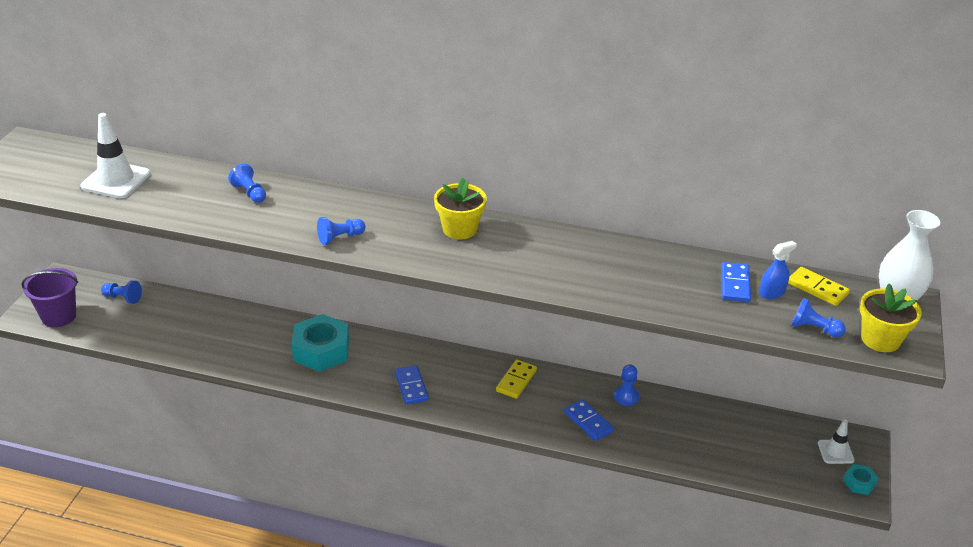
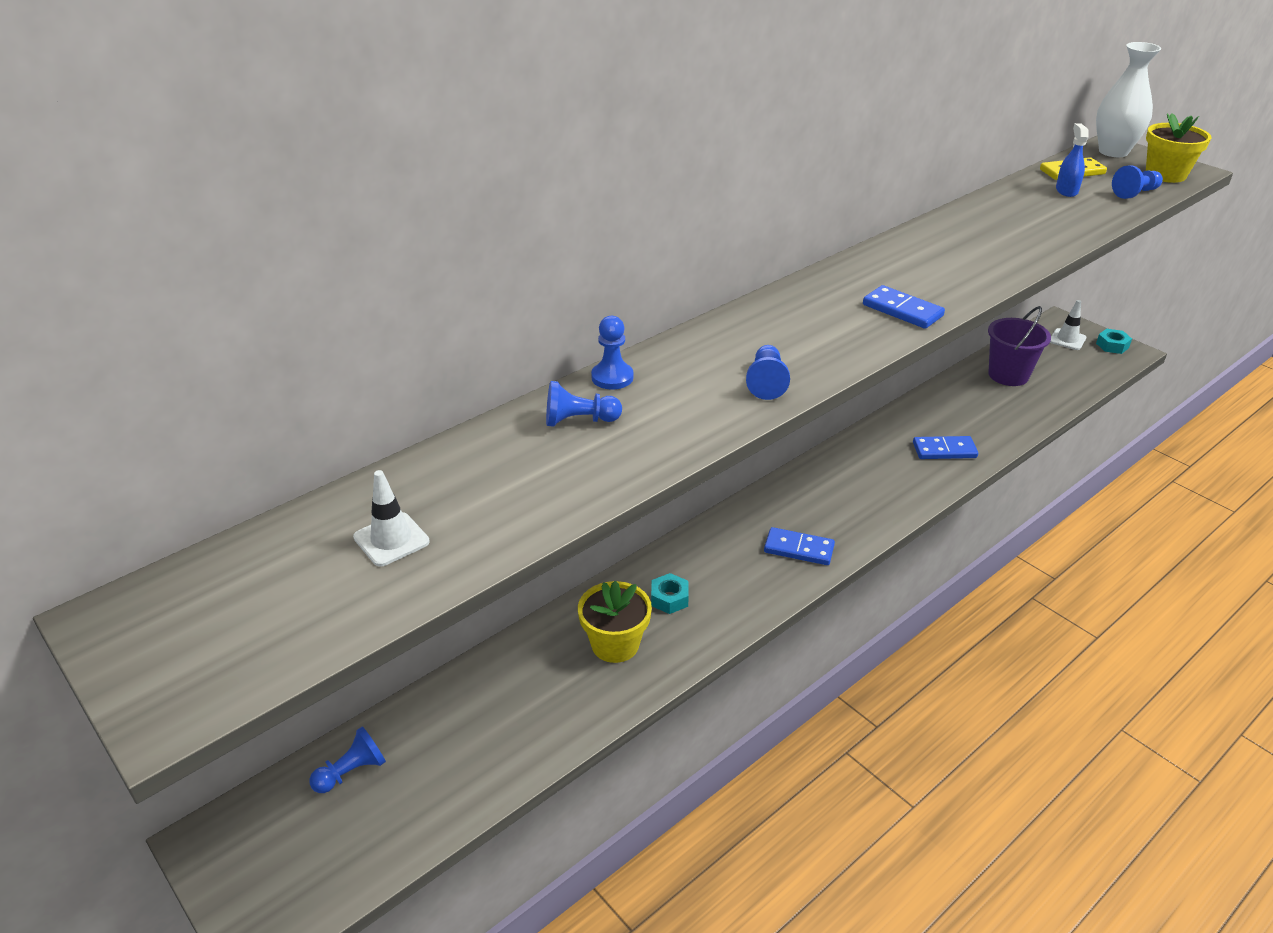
camera: 55 degrees left, 0 degrees up
(59, 316) = (313, 878): purple bucket -> purple bucket (1008, 375)
(116, 180) = (391, 539): white traffic cone -> white traffic cone, size x0.57
(321, 350) = (669, 598): turquoise nut -> turquoise nut, size x0.46
(460, 229) = (820, 300): yellow flower pot -> yellow flower pot (615, 644)
(516, 381) = (846, 470): yellow domino -> none
(626, 396) = (921, 413): blue pawn -> blue pawn (612, 377)
(735, 284) = (1041, 200): blue domino -> blue domino (902, 310)

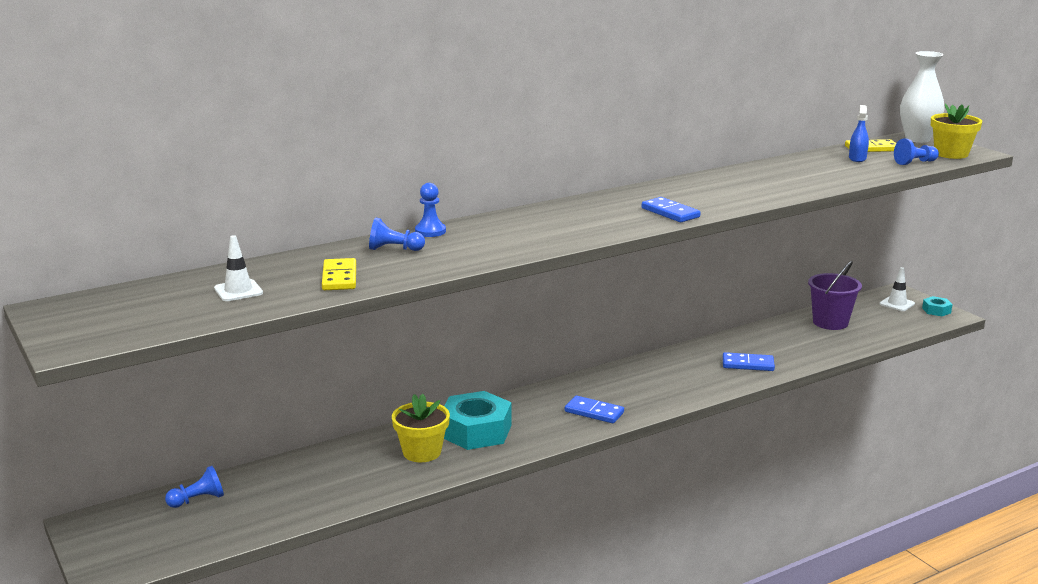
camera: 10 degrees right, 15 degrees down
(527, 492) = (339, 277): none -> yellow domino
(669, 598) = (476, 431): turquoise nut -> turquoise nut, size x2.16
(766, 382) = (540, 240): blue pawn -> none

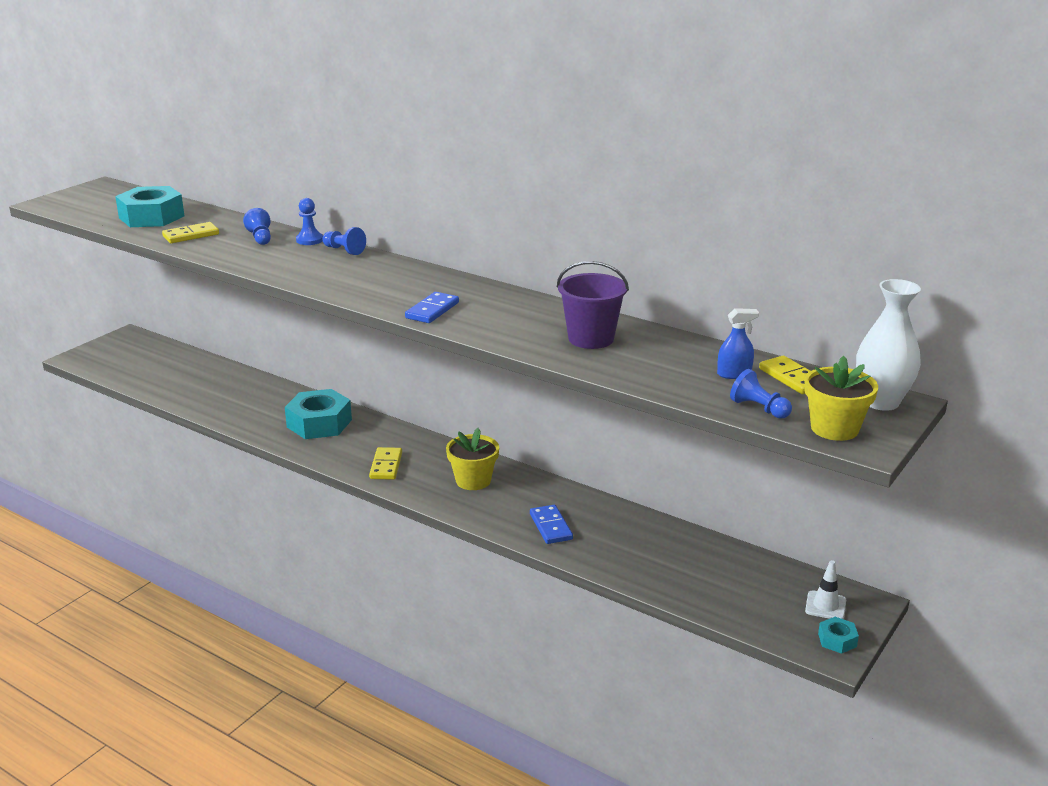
camera: 65 degrees right, 5 degrees up
(198, 500) = (169, 357): blue pawn -> blue pawn (344, 250)
(238, 291) = (151, 217): white traffic cone -> turquoise nut
(422, 452) = (272, 411): yellow flower pot -> yellow flower pot (473, 480)
(594, 412) = (386, 466): blue domino -> yellow domino
(830, 322) = (713, 563): purple bucket -> purple bucket (591, 339)

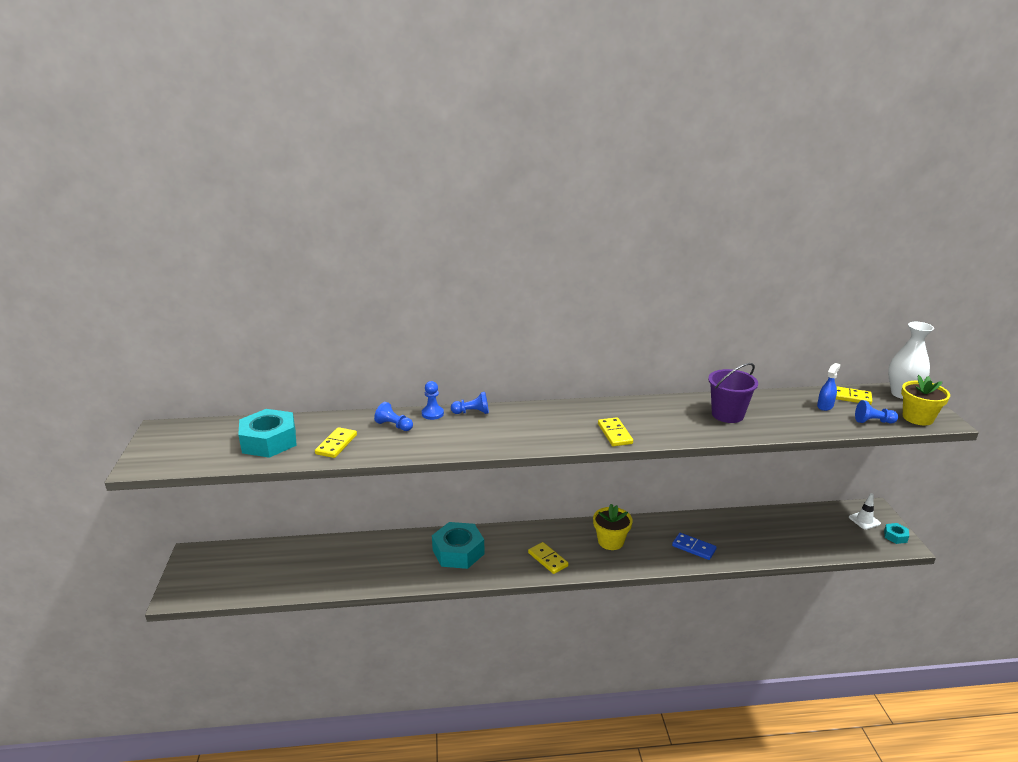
camera: 40 degrees left, 0 degrees up
(432, 310) = (615, 434): blue domino -> yellow domino

